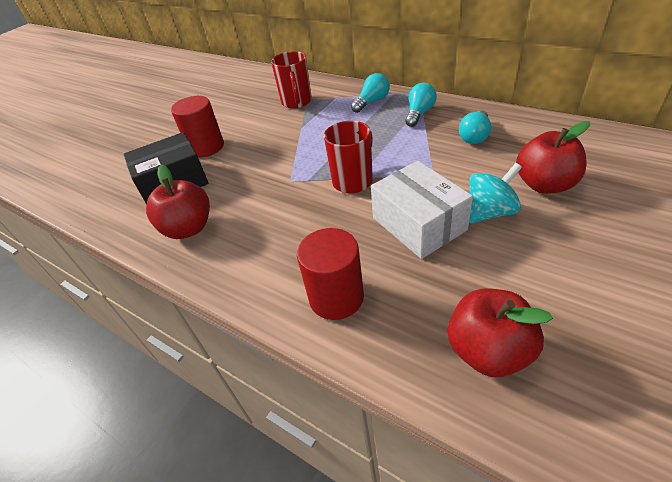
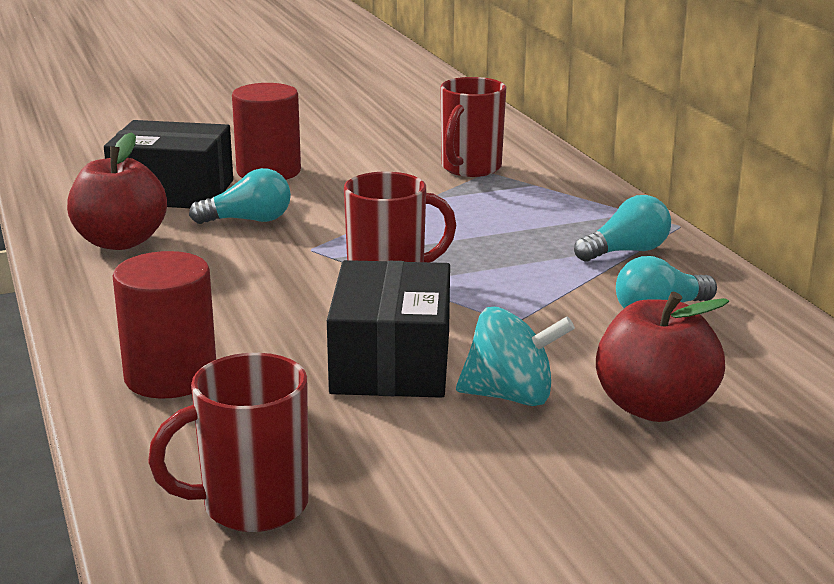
camera: 30 degrees right, 20 degrees down
(372, 102) = (580, 210): turquoise light bulb -> turquoise light bulb (248, 220)
(419, 224) = (391, 362): white box -> black box
(488, 351) = (251, 506): red apple -> red mug

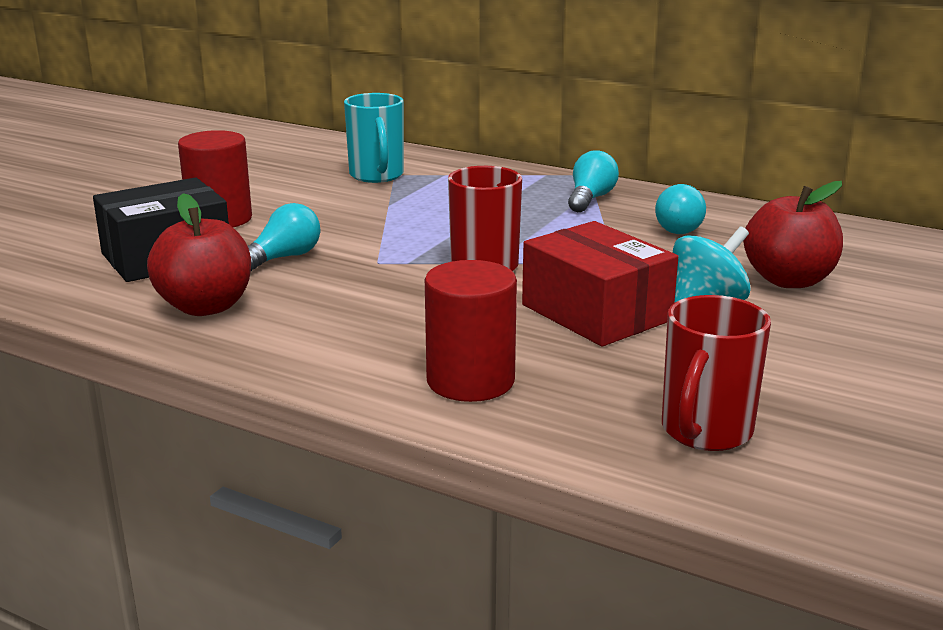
camera: 40 degrees left, 0 degrees up
(391, 362) = (596, 313): black box -> red box
(470, 168) = (377, 176): red mug -> turquoise mug

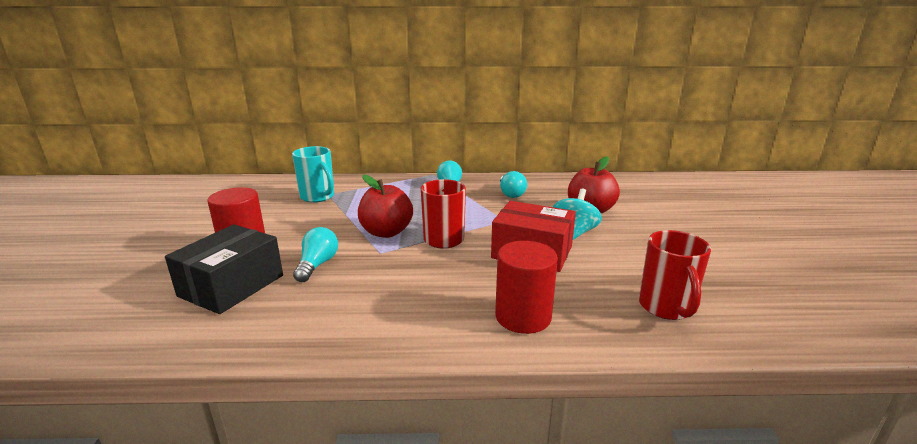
camera: 30 degrees left, 0 degrees up
(205, 306) = (300, 316): red apple -> red apple (386, 232)

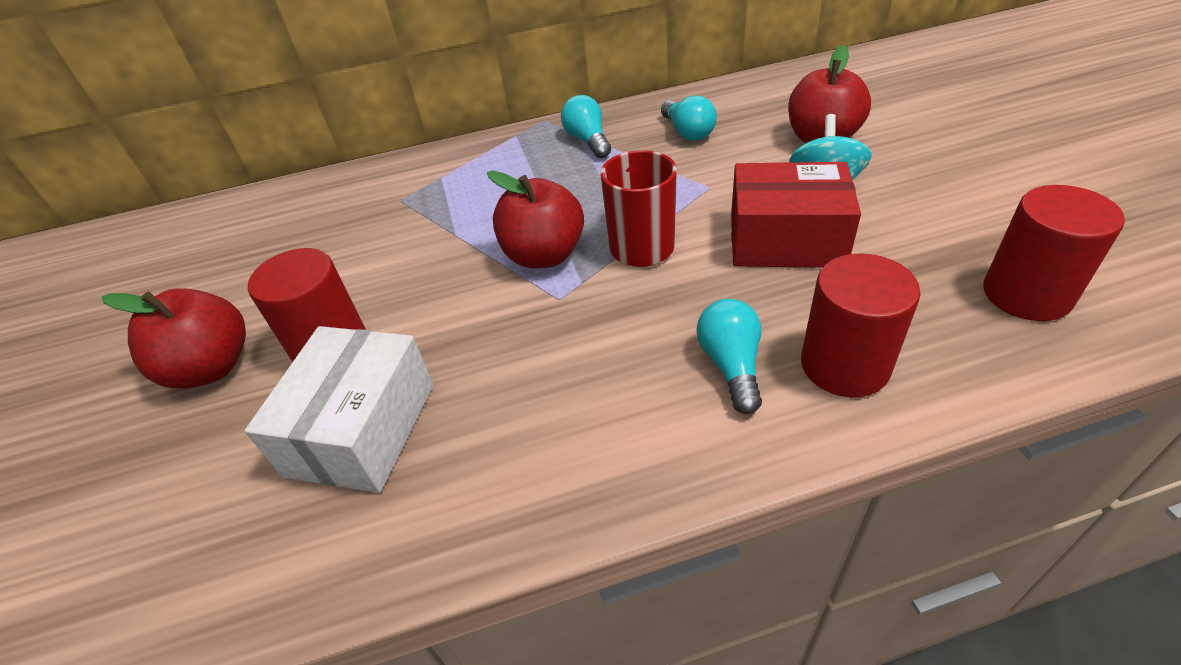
camera: 10 degrees left, 20 degrees up
(178, 244) = (211, 368): none -> red apple
(231, 285) = (361, 429): black box -> white box
(317, 265) = (475, 349): turquoise light bulb -> turquoise light bulb (731, 365)
(318, 197) = (387, 209): turquoise mug -> none
(666, 308) = (1026, 294): red mug -> red cylinder

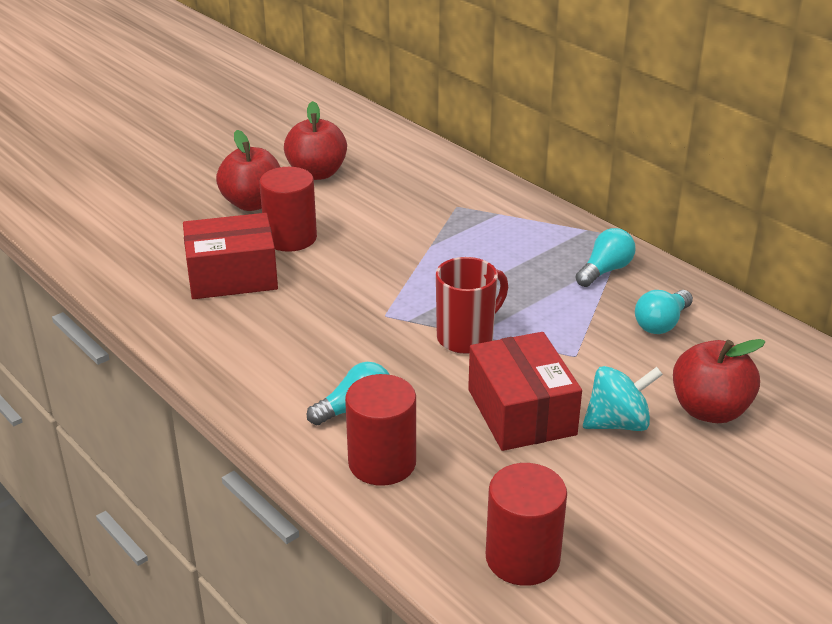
camera: 60 degrees right, 10 degrees down
(361, 429) = (232, 276): white box -> red box
(544, 255) = (429, 294): red apple -> red apple (317, 173)

